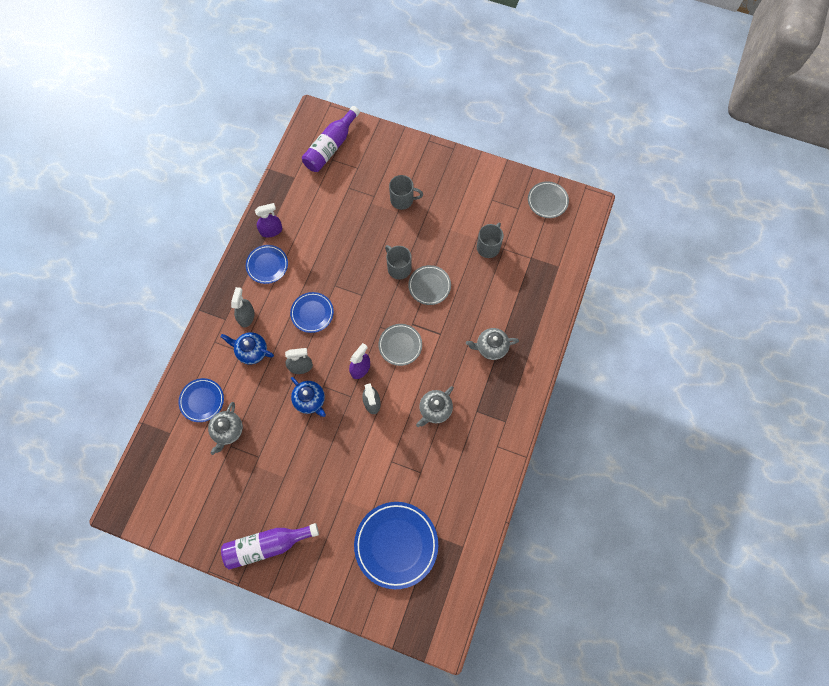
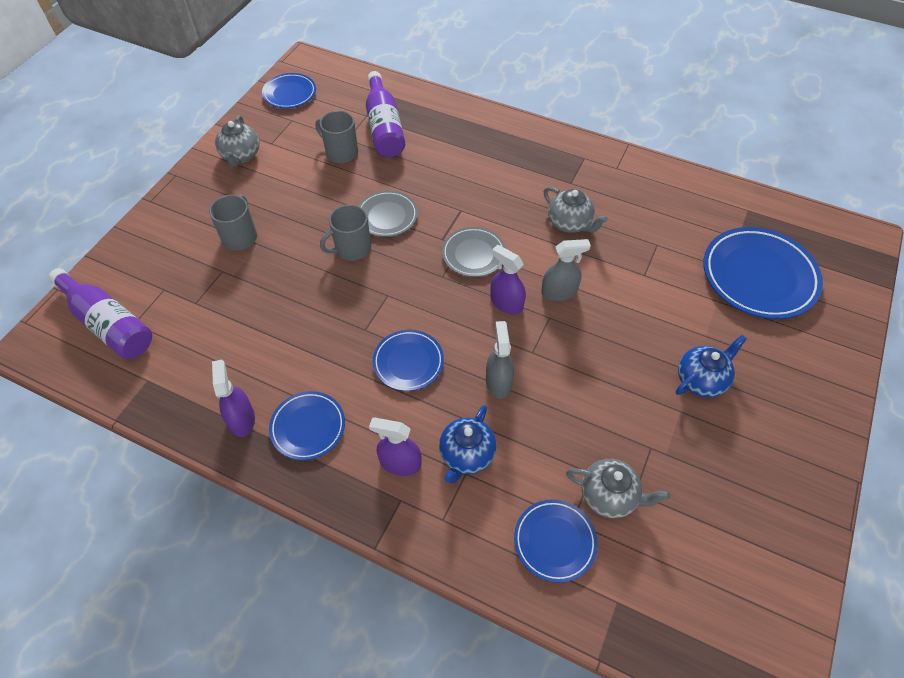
camera: 85 degrees left, 15 degrees down
(246, 316) = (400, 463): grey spray bottle -> purple spray bottle
(267, 545) = (790, 437): purple bottle -> purple bottle (384, 127)
(310, 400) = (555, 370): blue teapot -> blue teapot (701, 380)
(491, 347) = (485, 162): grey teapot -> grey teapot (241, 156)
(547, 201) = (289, 94): grey plate -> blue plate

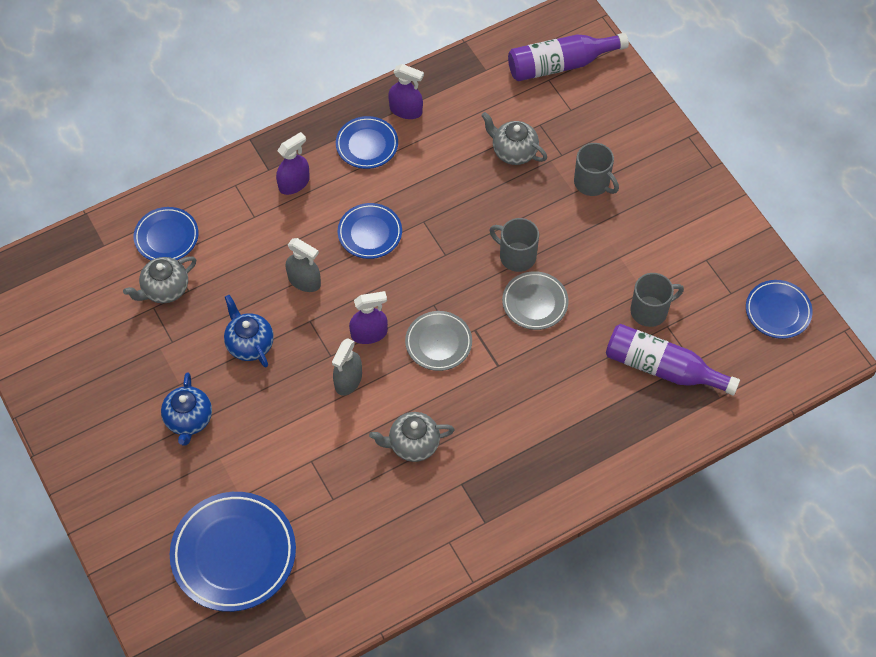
camera: 125 degrees right, 5 degrees up
(241, 156) = (703, 227): grey teapot -> grey teapot (513, 151)
(352, 248) = (516, 256): grey mug -> grey mug turned 60 degrees counterclockwise
(466, 455) = (266, 225): blue teapot -> blue teapot (249, 344)

